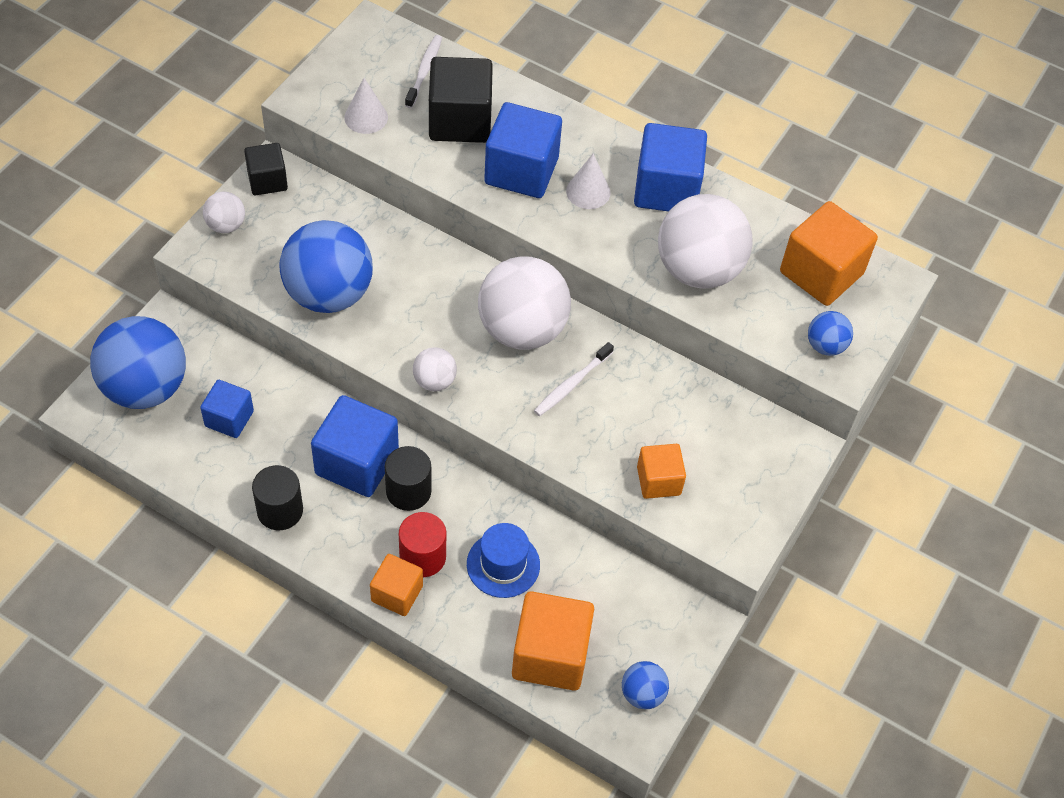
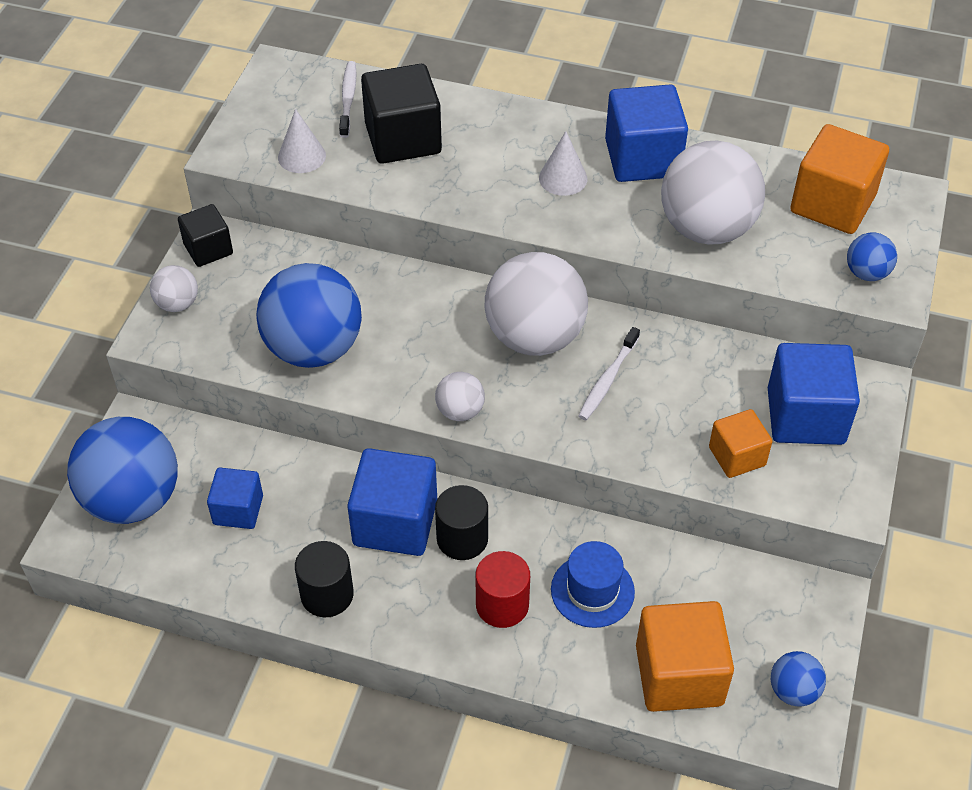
camera: 10 degrees left, 5 degrees down
(397, 593) = (487, 652): orange cube -> none
(521, 171) = (485, 173): blue cube -> blue cube (805, 416)

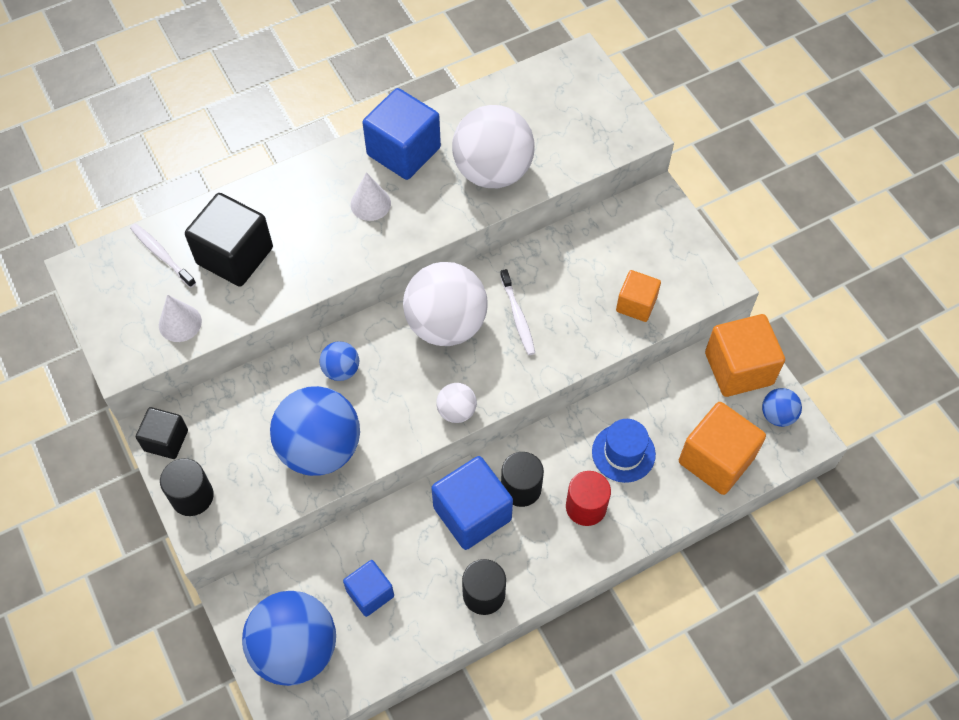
camera: 45 degrees left, 10 degrees up
(177, 304) = (192, 496): white ball -> black cylinder
(805, 416) = (645, 248): blue cube -> none
(832, 204) = (544, 98): orange cube -> orange cube (738, 368)
(866, 273) = (609, 131): blue ball -> blue ball (341, 370)

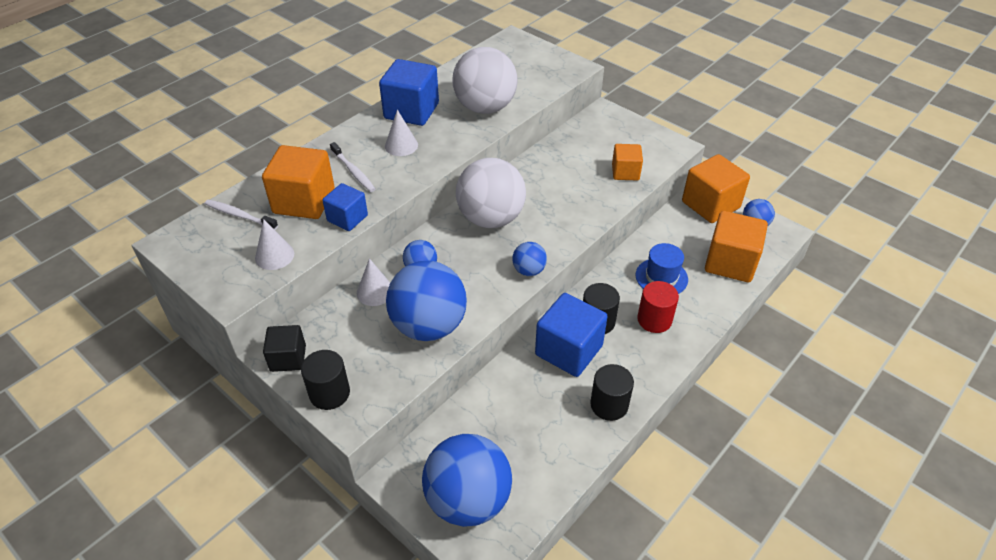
camera: 20 degrees left, 15 degrees down
(235, 256) = (304, 201): black cube -> orange cube
(281, 385) = (375, 292): none -> white cone
(370, 593) = (514, 434): blue cube -> blue cube (347, 218)
(456, 411) = (529, 270): white ball -> blue ball
(517, 316) = (543, 200): white toothbrush -> white toothbrush (353, 171)

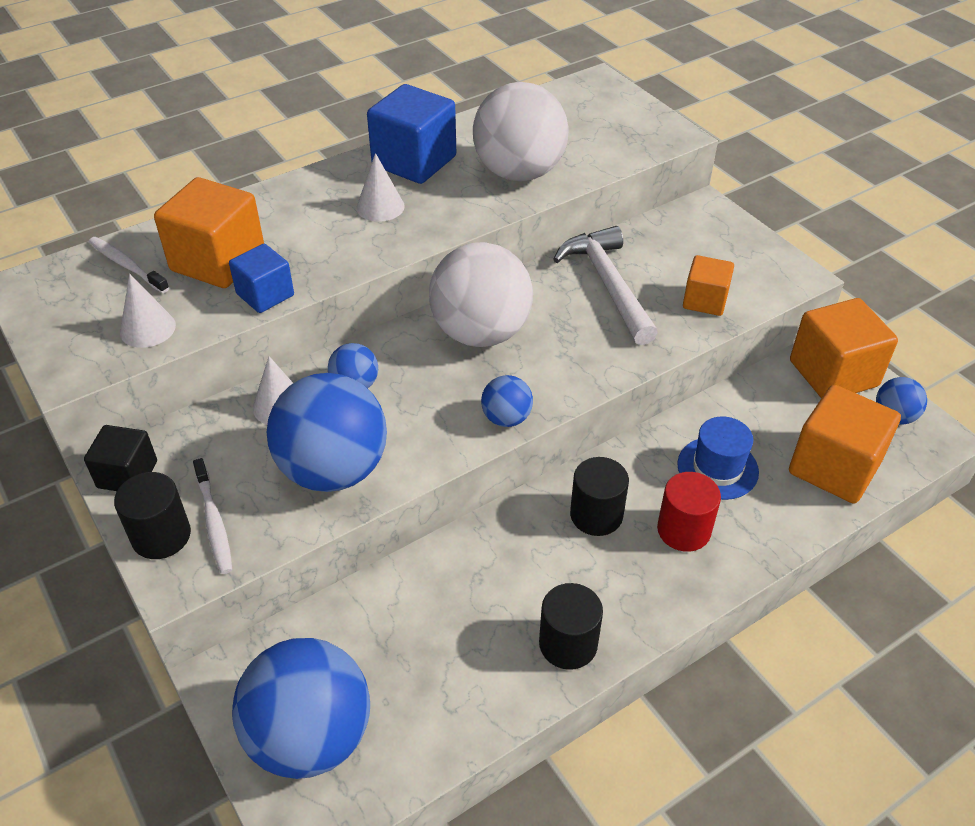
camera: 15 degrees right, 0 degrees up
(353, 171) = (300, 231): white toothbrush -> white toothbrush (214, 521)
(561, 173) = (608, 285): none -> white hammer
(568, 350) = (537, 548): blue cube -> none

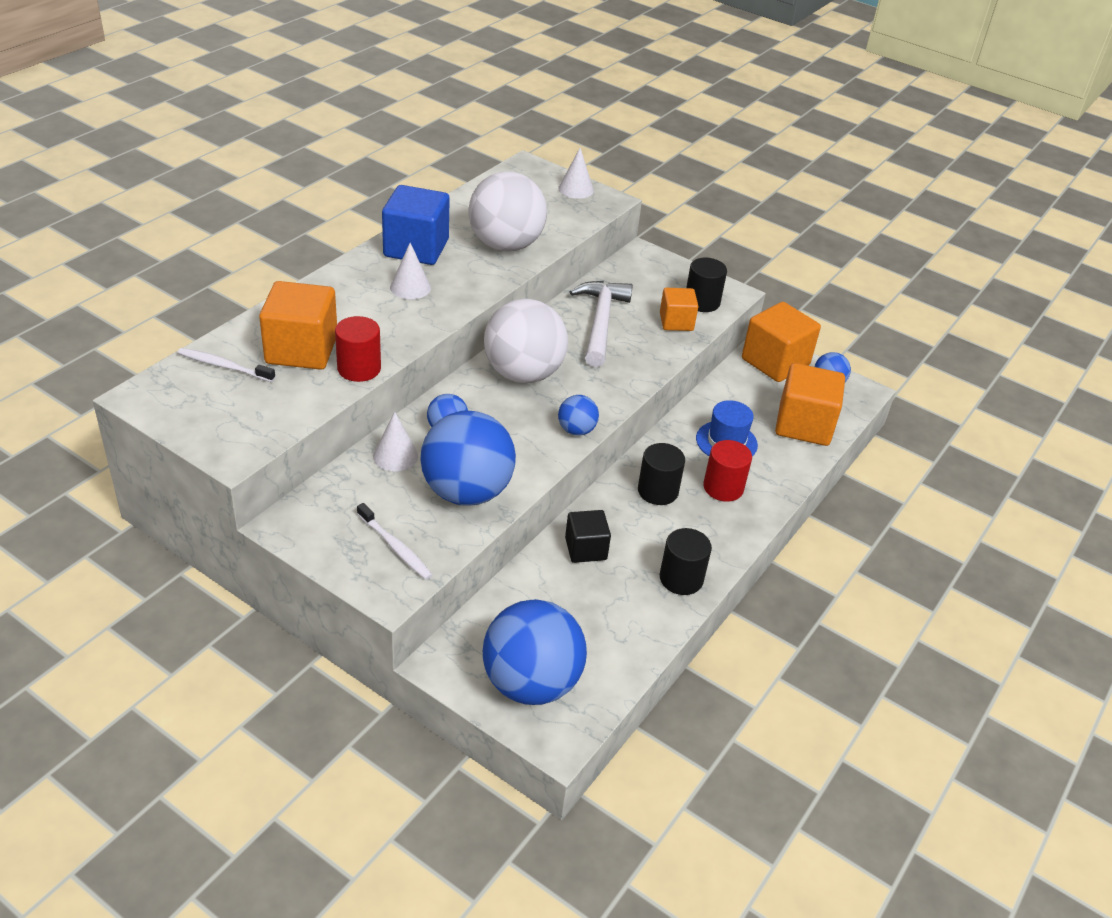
camera: 25 degrees left, 5 degrees down
(127, 474) = (302, 530): black cube -> black cube (585, 549)
(147, 328) = (277, 410): white cone -> white cone (576, 189)
(161, 536) = (359, 566): black cylinder -> black cylinder (702, 302)
(265, 295) = (359, 368): blue cube -> red cylinder
(608, 285) = (600, 323): white hammer -> white hammer turned 45 degrees clockwise

